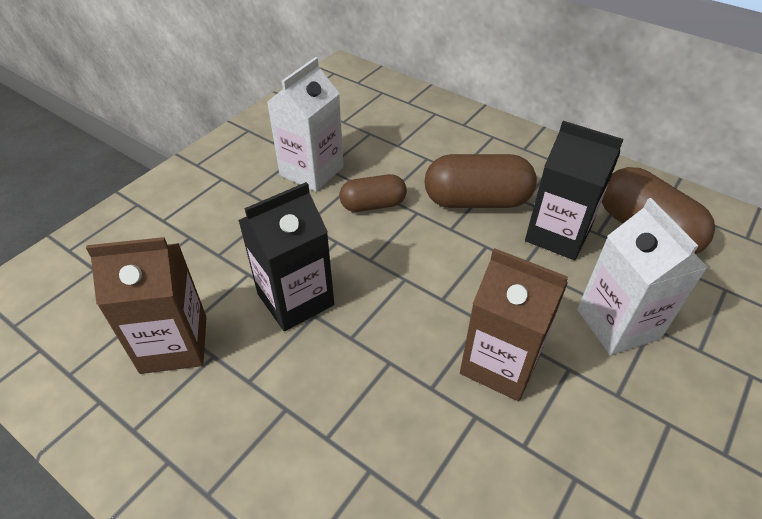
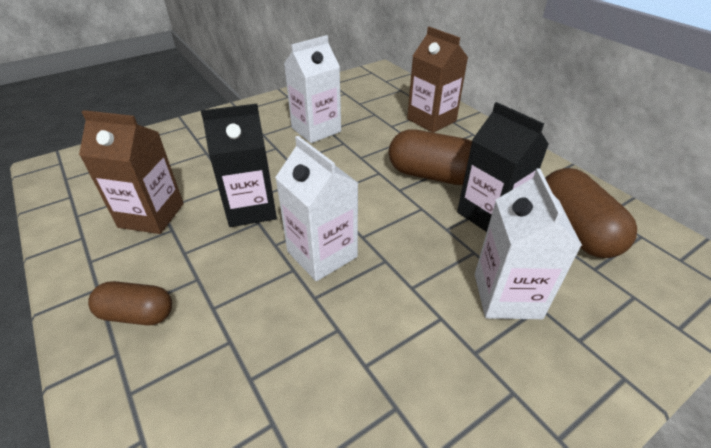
camera: 20 degrees right, 5 degrees down
(373, 205) = (347, 160): brown capsule -> brown capsule (137, 314)
(411, 334) = (322, 254): none -> white carton
(500, 363) = (382, 296): brown carton -> brown carton (431, 120)

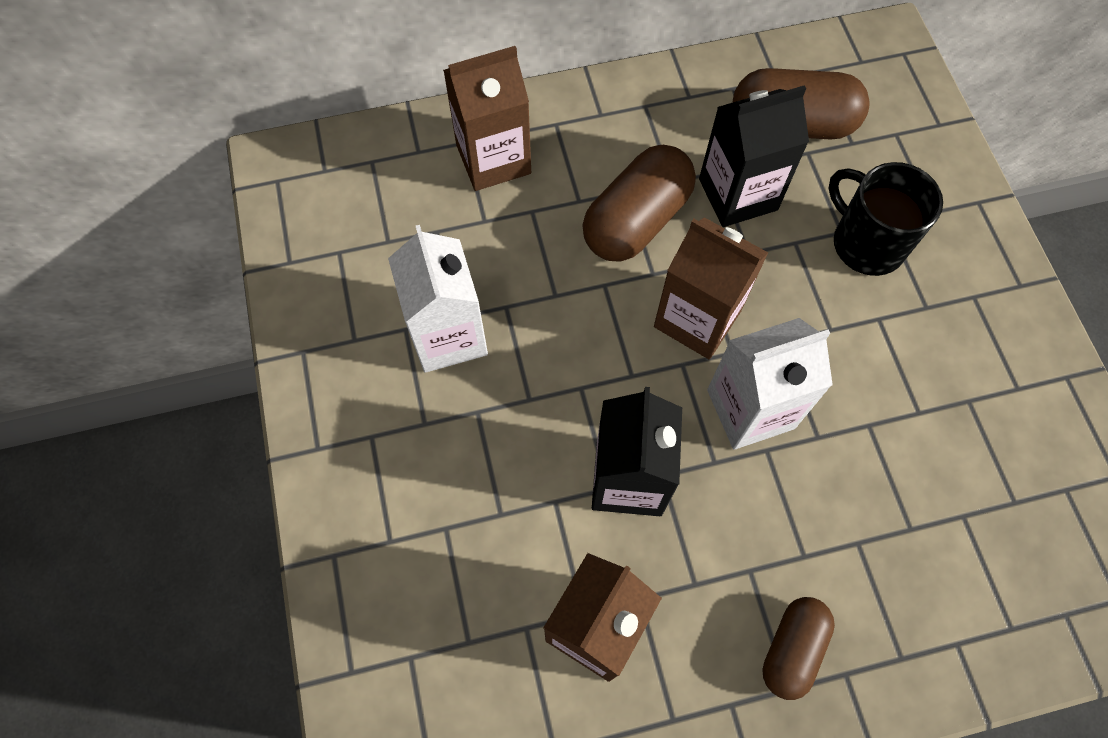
camera: 70 degrees left, 25 degrees up
(378, 215) = (697, 319): none -> brown carton
(507, 296) = (866, 243): white carton -> black mug

